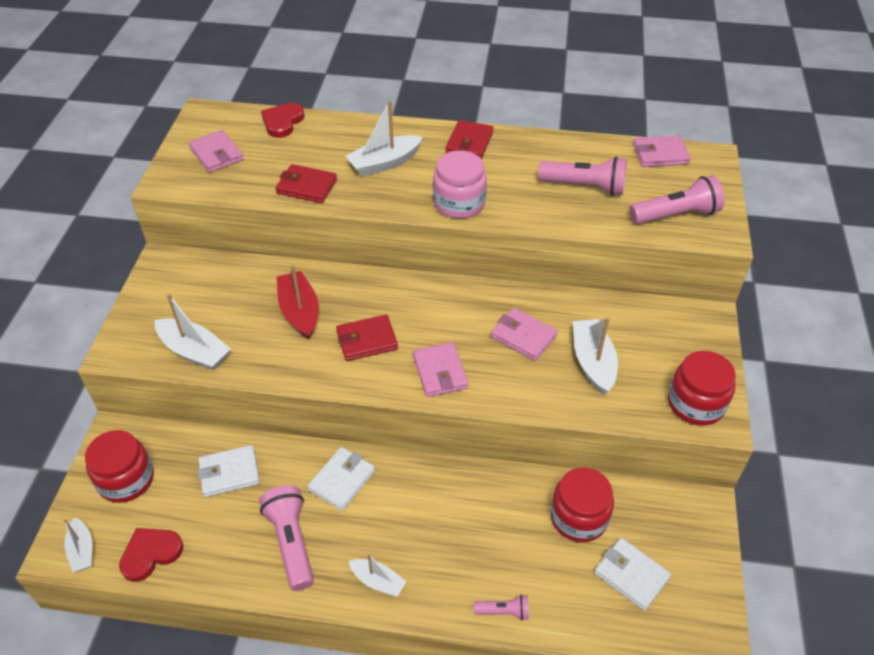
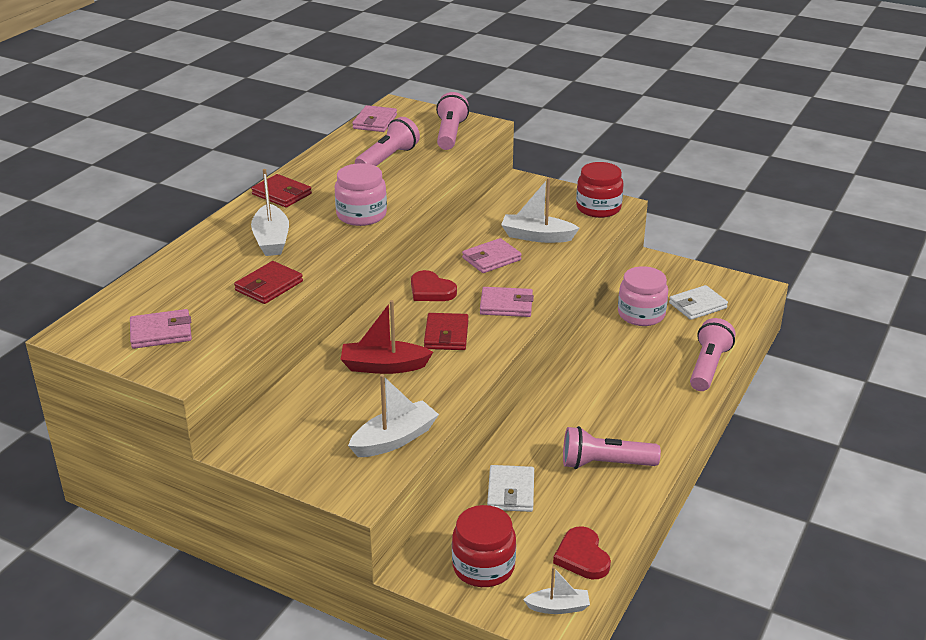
camera: 70 degrees left, 15 degrees down
(282, 122) = (145, 285): red heart -> red heart (431, 290)
(342, 480) = (552, 423): white wallet -> none
(378, 581) = (661, 422): white boat -> none
(504, 611) = (708, 367): pink flashlight -> pink flashlight, size x1.93
(578, 517) = (641, 314): red jar -> pink jar

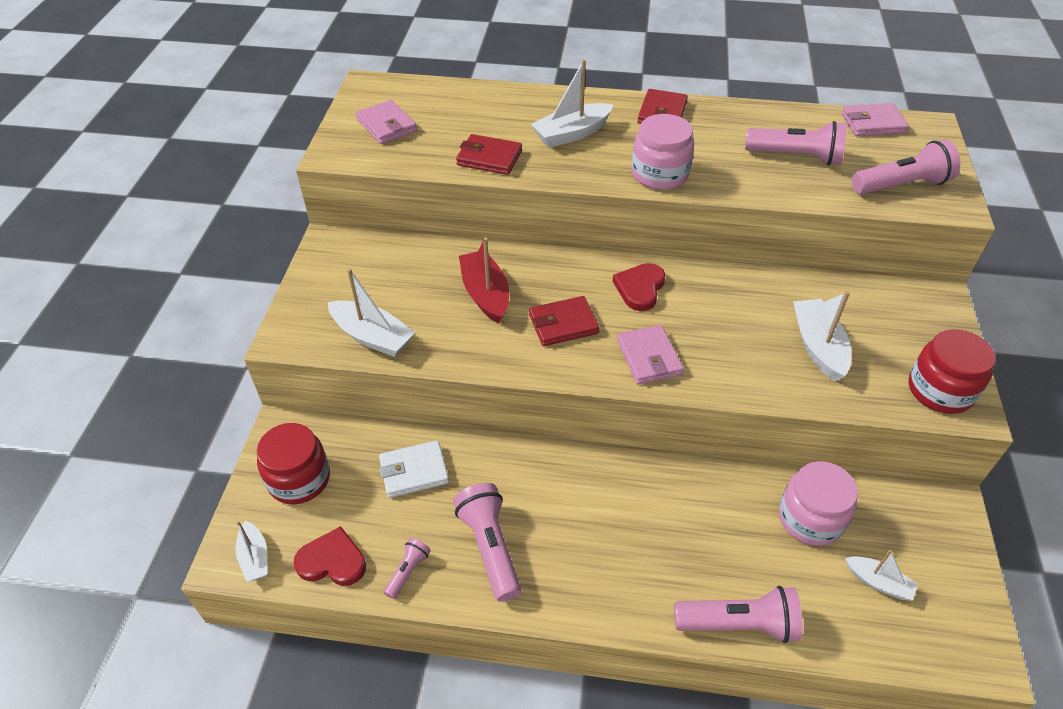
camera: 70 degrees right, 15 degrees up
(491, 259) = (737, 319): pink wallet -> none
(582, 556) = (332, 561): red heart -> red heart turned 45 degrees clockwise
(609, 513) = (408, 571): none -> pink flashlight
(697, 305) = (878, 582): white wallet -> white boat

